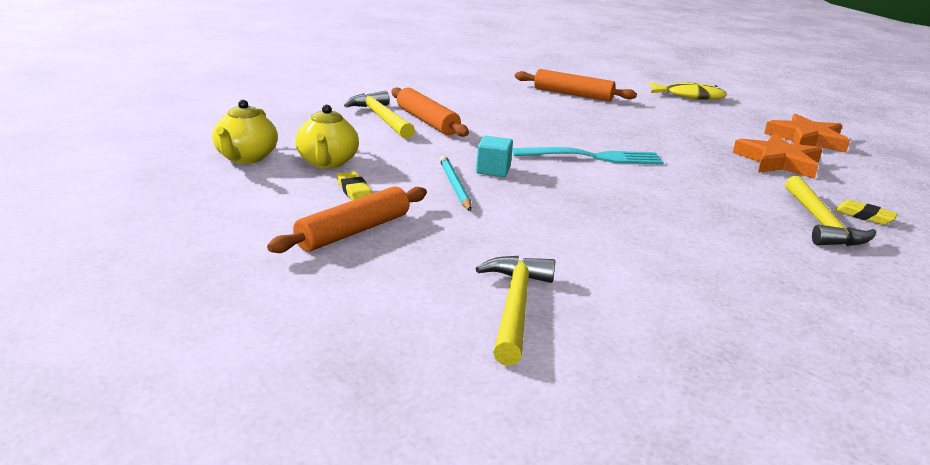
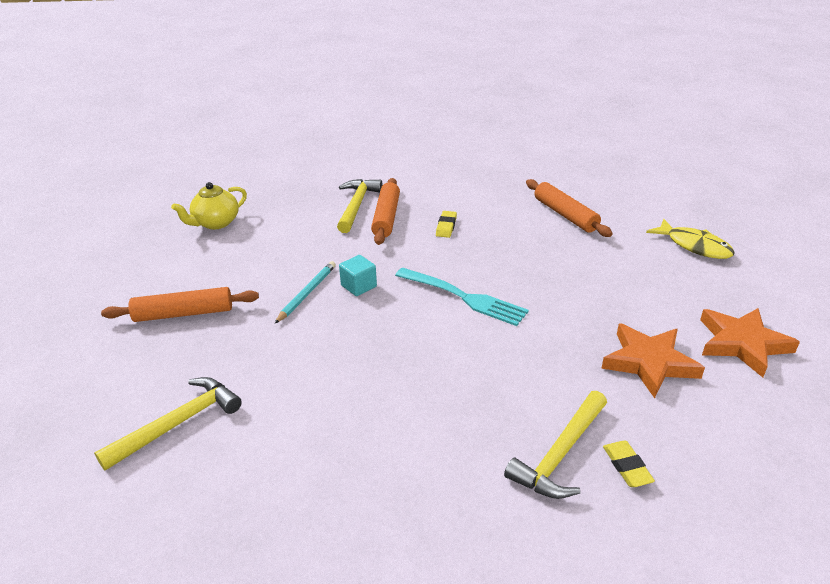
camera: 40 degrees right, 10 degrees up
(327, 162) = (257, 242): yellow teapot -> none
(354, 191) = (236, 276): yellow eraser -> yellow eraser (446, 226)

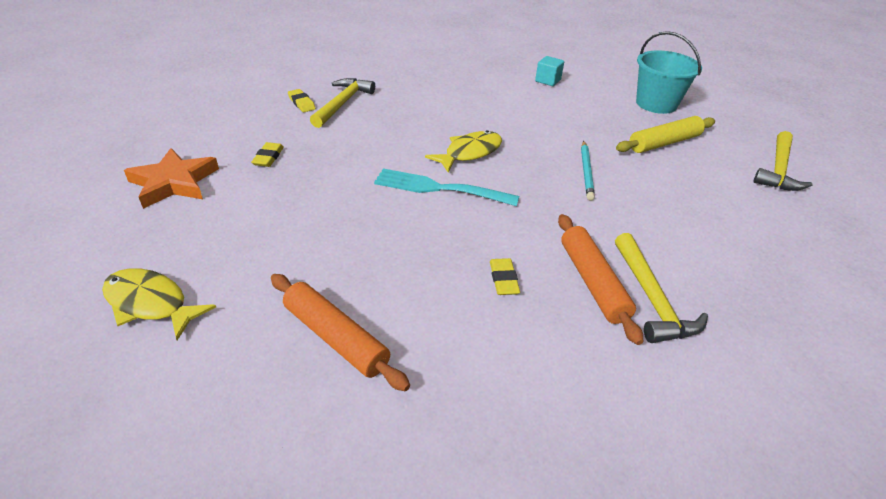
camera: 160 degrees right, 5 degrees up
(103, 376) = (656, 104): none -> turquoise bucket
(178, 423) = (577, 91): yellow hammer -> yellow hammer (778, 169)
(184, 314) = (664, 143): orange rolling pin -> yellow rolling pin
(216, 223) = (780, 235): yellow teapot -> none
(358, 286) = (546, 185): turquoise cube -> turquoise cube (548, 80)
(412, 333) = (469, 153): none -> yellow fish
(649, 363) = (268, 157): orange star -> yellow eraser

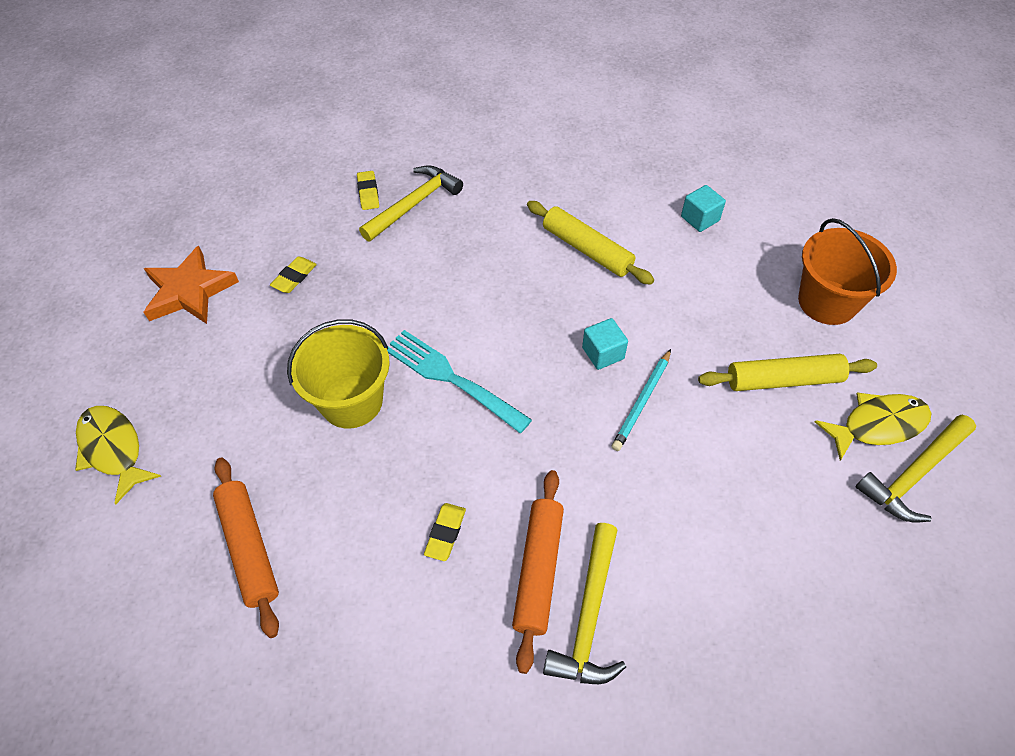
camera: 25 degrees right, 15 degrees up
(367, 219) = (351, 401): none -> yellow bucket
(469, 153) = (517, 330): yellow fish -> yellow fish (877, 425)
(486, 105) = (587, 249): none -> yellow rolling pin
(539, 153) = (603, 353): none -> turquoise cube
(656, 104) = (827, 302): turquoise bucket -> orange bucket

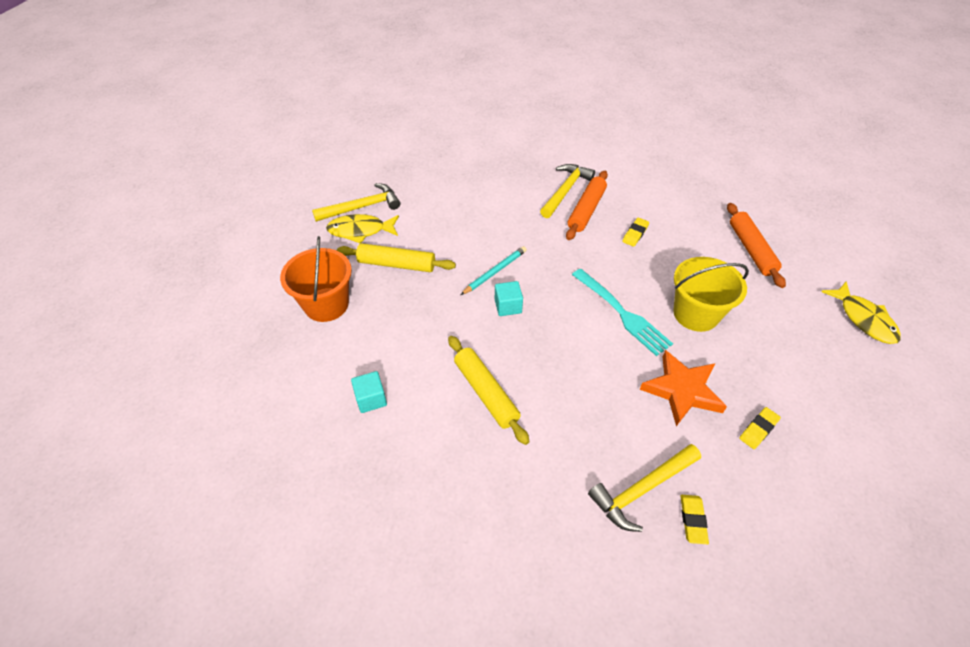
camera: 165 degrees left, 5 degrees down
(189, 291) = (857, 438): orange star -> orange star (682, 390)

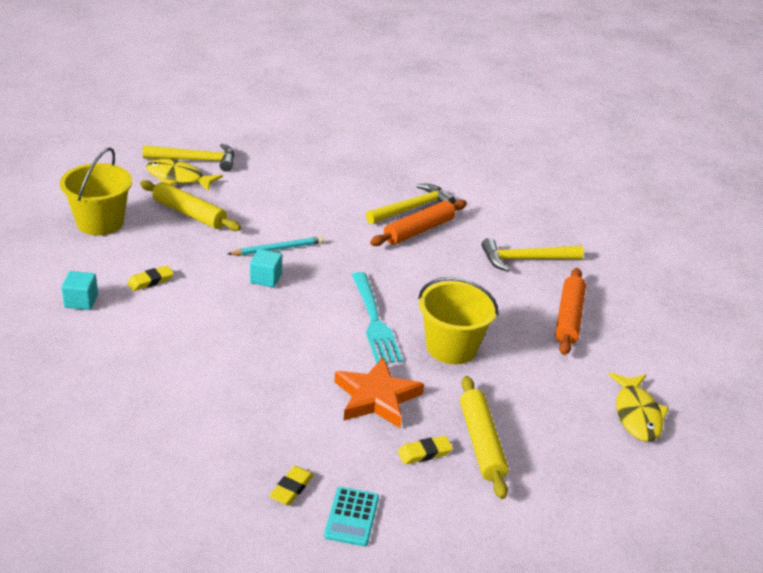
camera: 20 degrees right, 15 degrees down
(326, 304) = (100, 222): orange bucket -> yellow bucket
(486, 393) = (186, 332): yellow rolling pin -> yellow rolling pin (481, 443)
(635, 234) = (452, 265): yellow eraser -> yellow eraser (150, 281)
(641, 489) = (264, 450): yellow hammer -> yellow hammer (525, 259)
(759, 525) = (351, 517): none -> turquoise calculator

